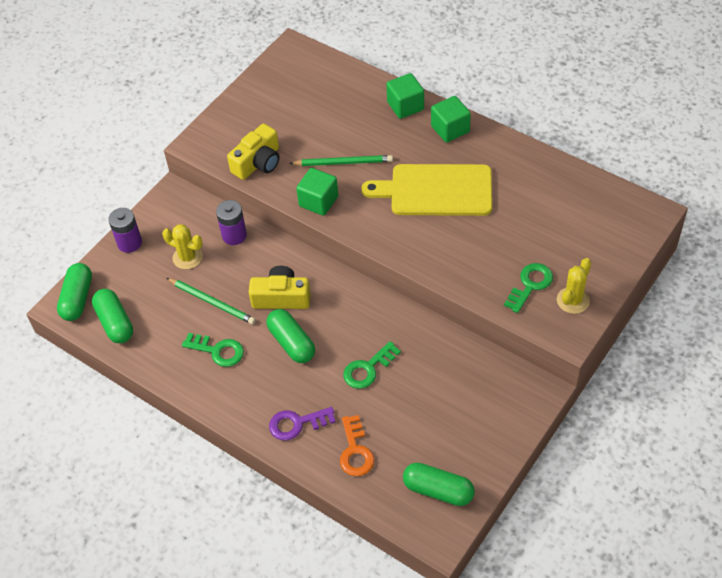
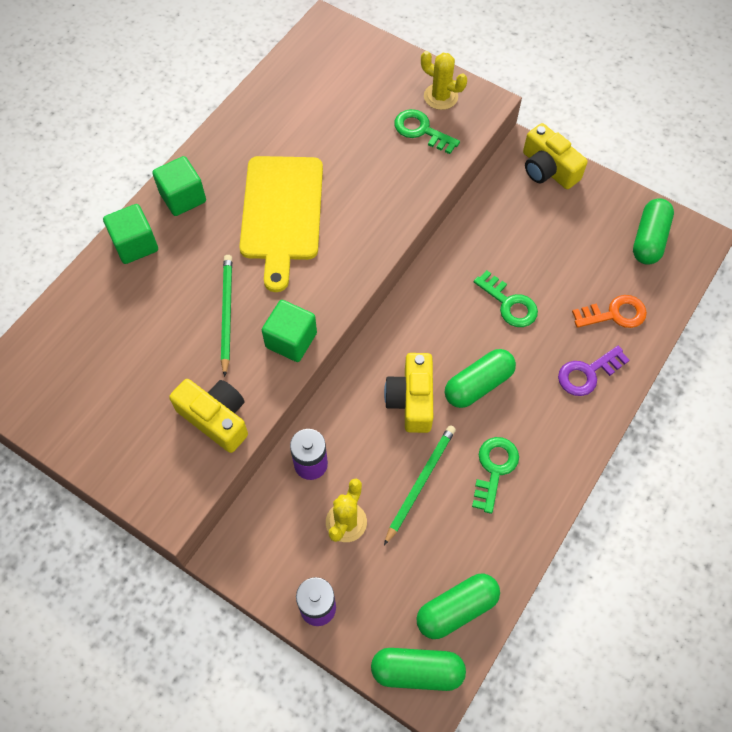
camera: 95 degrees left, 10 degrees up
(297, 424) = (587, 373): purple key -> purple key turned 75 degrees clockwise
(519, 409) = (548, 169): none -> yellow camera

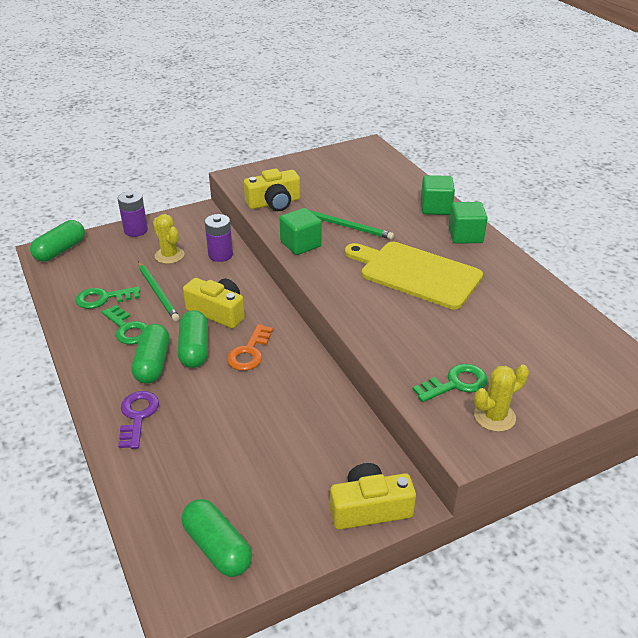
camera: 120 degrees right, 25 degrees down
(456, 609) = (70, 276): green capsule -> green capsule (153, 363)
(509, 304) = (244, 399): green key -> green key (103, 298)
(614, 314) = (168, 466): orange key -> orange key (249, 352)

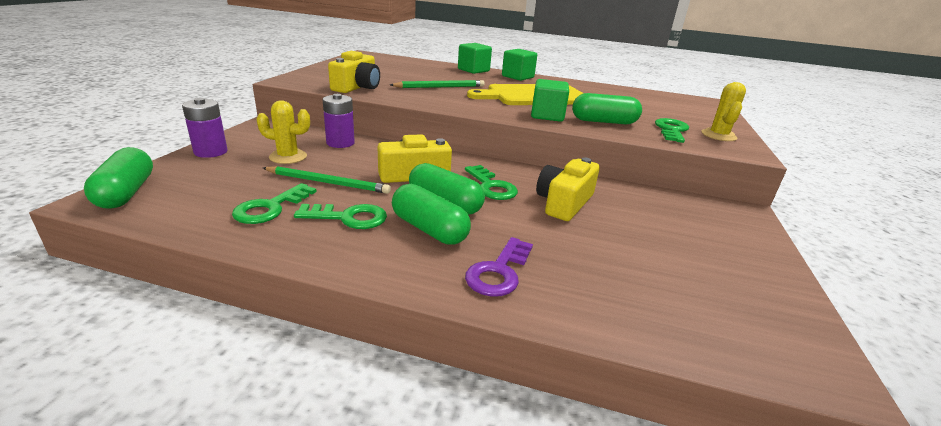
camera: 50 degrees left, 10 degrees down
(137, 416) = (499, 272): purple key -> purple key turned 105 degrees counterclockwise
(217, 547) = (754, 314): green capsule -> green capsule (604, 122)
(249, 352) = (491, 186): orange key -> green key
(300, 244) = (430, 101): green cube -> green cube (547, 116)
(369, 508) = (744, 226): yellow camera -> yellow camera (564, 203)

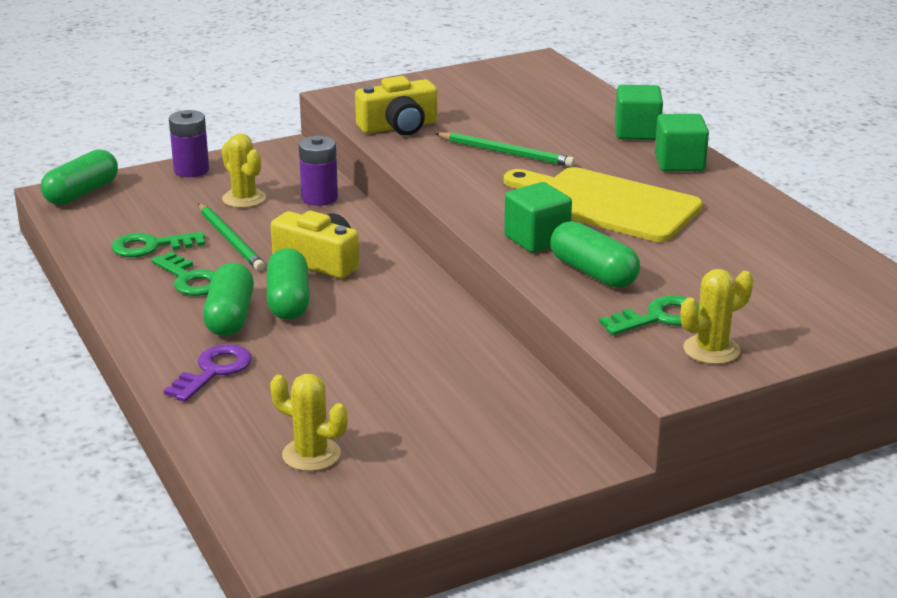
camera: 50 degrees right, 0 degrees up
(491, 186) = (368, 304): green key -> none
(499, 272) = (213, 371): purple key -> purple key turned 135 degrees clockwise
(564, 203) = (402, 351): yellow camera -> none
(674, 292) = (311, 455): none -> yellow cactus

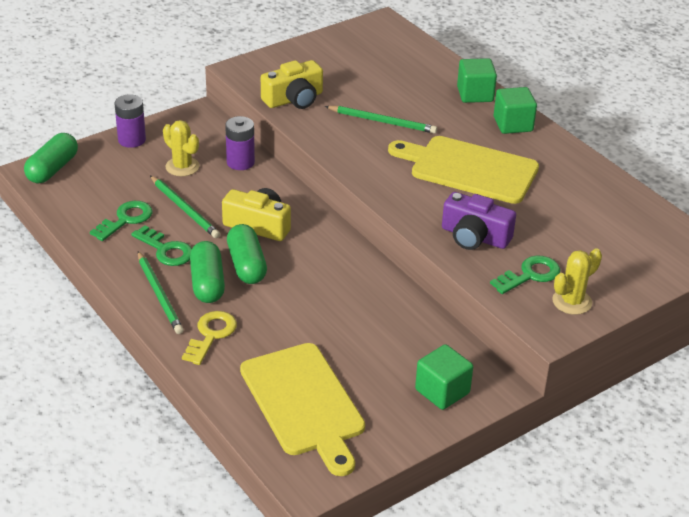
camera: 10 degrees left, 10 degrees up
(151, 246) = (126, 219): green key -> green key turned 150 degrees clockwise
(163, 325) = (159, 295): none -> green pencil
(213, 371) = (211, 335): purple key -> yellow key
(311, 455) = (304, 403): yellow cactus -> yellow cutting board
(537, 239) = (426, 207): green cube -> green cube (442, 391)
(593, 273) = (474, 236): green capsule -> purple camera

